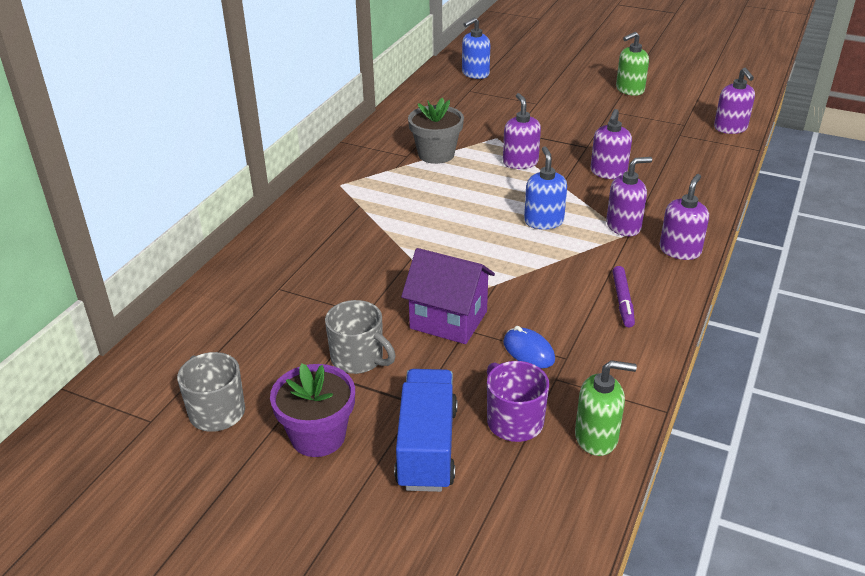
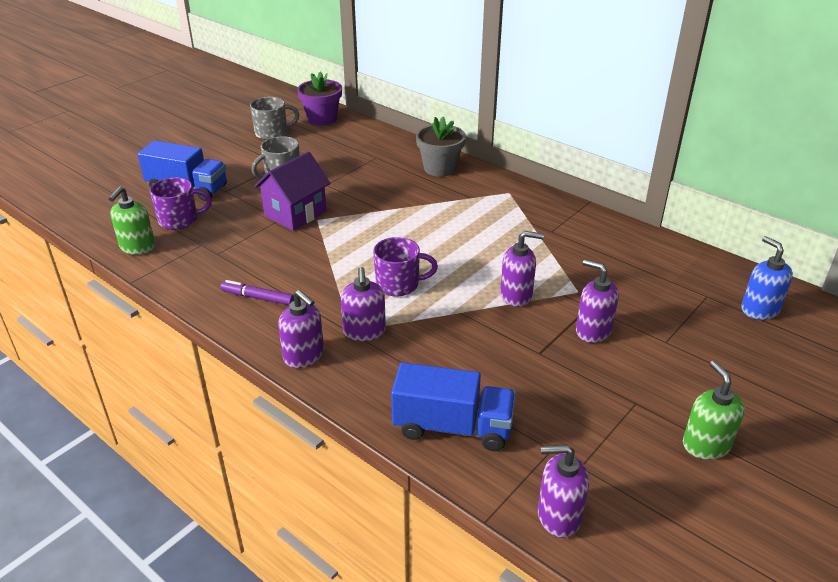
camera: 105 degrees right, 0 degrees up
(318, 436) = (227, 158): purple flower pot -> purple flower pot (322, 119)
(436, 154) = (549, 247): grey flower pot -> grey flower pot (440, 168)
(528, 351) = (237, 239): blue mouse -> none
(543, 221) = (399, 285): blue soap dispenser -> purple mug
(608, 172) = (473, 352): purple soap dispenser -> purple soap dispenser (593, 331)
(694, 170) = (452, 427): none -> blue truck

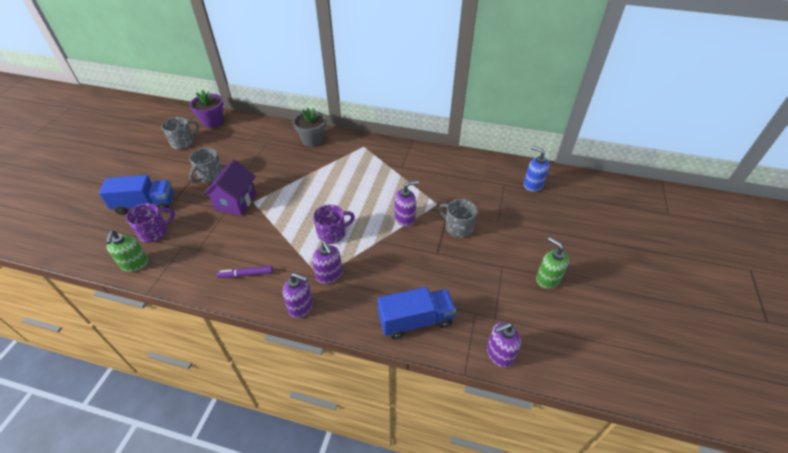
camera: 25 degrees left, 10 degrees up
(593, 331) = (458, 228): purple soap dispenser -> grey mug

